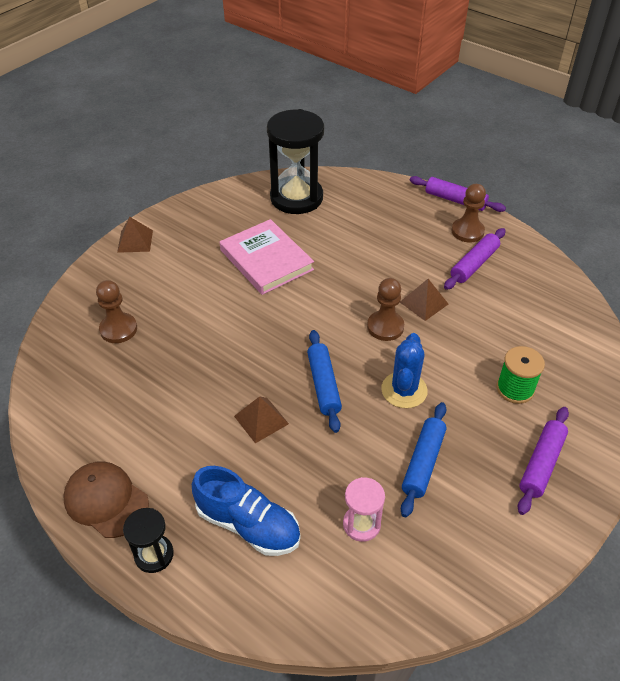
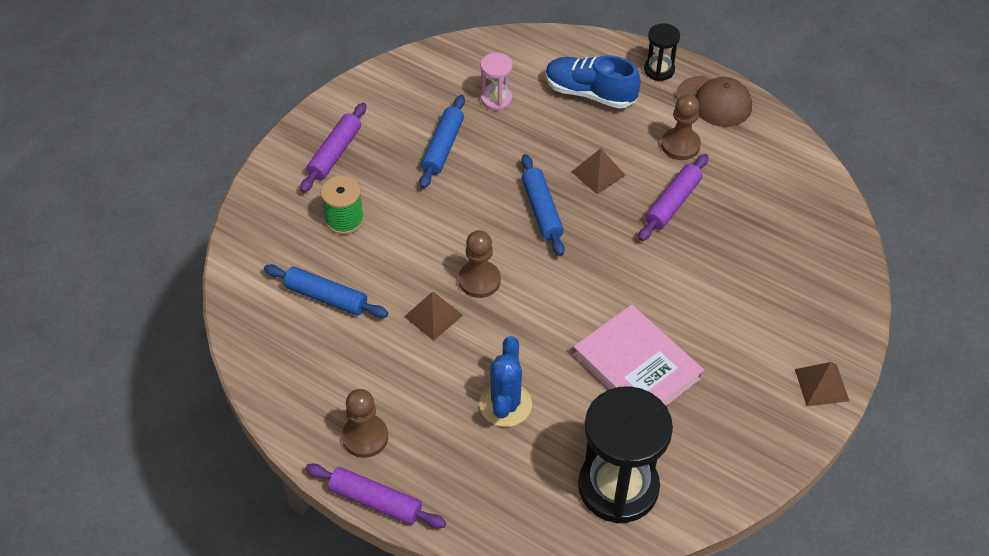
camera: 175 degrees right, 5 degrees up
(118, 329) = (780, 256): brown pawn -> brown pawn (680, 145)
(404, 390) = (459, 211): blue cactus -> blue cactus (505, 404)
(474, 264) = (364, 379): purple rolling pin -> purple rolling pin (672, 203)
(516, 322) = (326, 297): none -> blue rolling pin

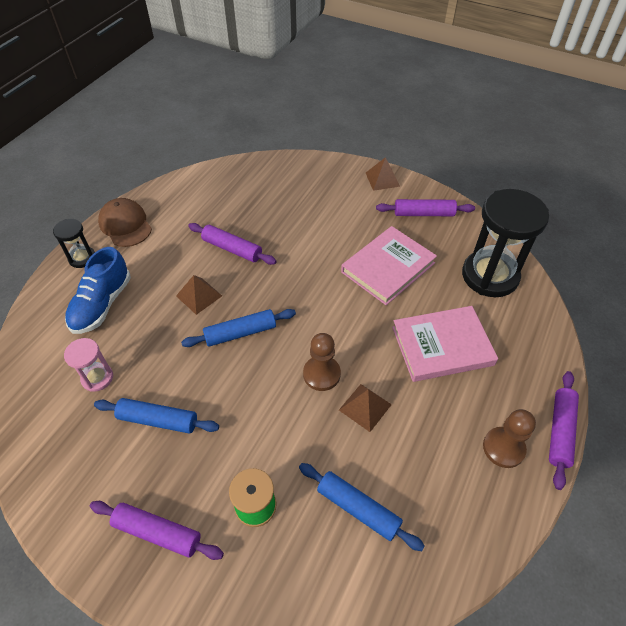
camera: 95 degrees left, 0 degrees up
(326, 297) = (358, 508): blue rolling pin -> blue rolling pin turned 75 degrees counterclockwise
(505, 404) = (442, 346): blue cactus -> pink book
(680, 145) = (171, 244): brown pawn -> none
(714, 101) = (125, 225): brown cap -> brown cap turned 60 degrees counterclockwise
(745, 427) = (424, 213): none -> purple rolling pin

